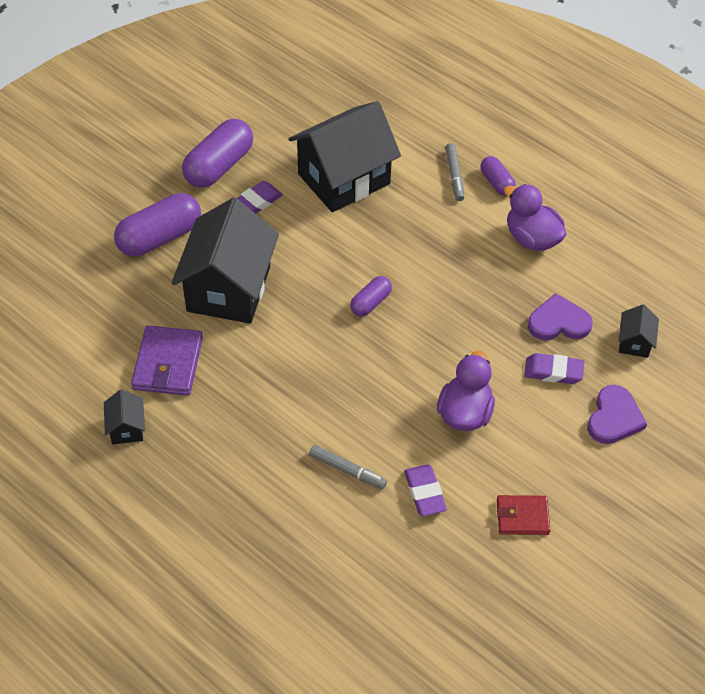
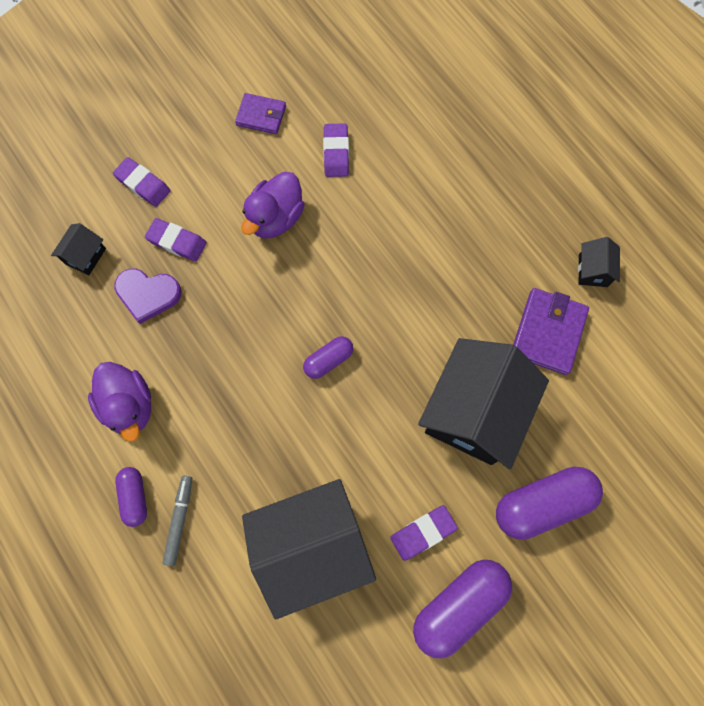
camera: 165 degrees left, 20 degrees up
(347, 470) = (397, 186): grey marker -> none
(522, 517) = (261, 116): red wallet -> purple wallet
(614, 418) = (143, 184): purple heart -> purple eraser

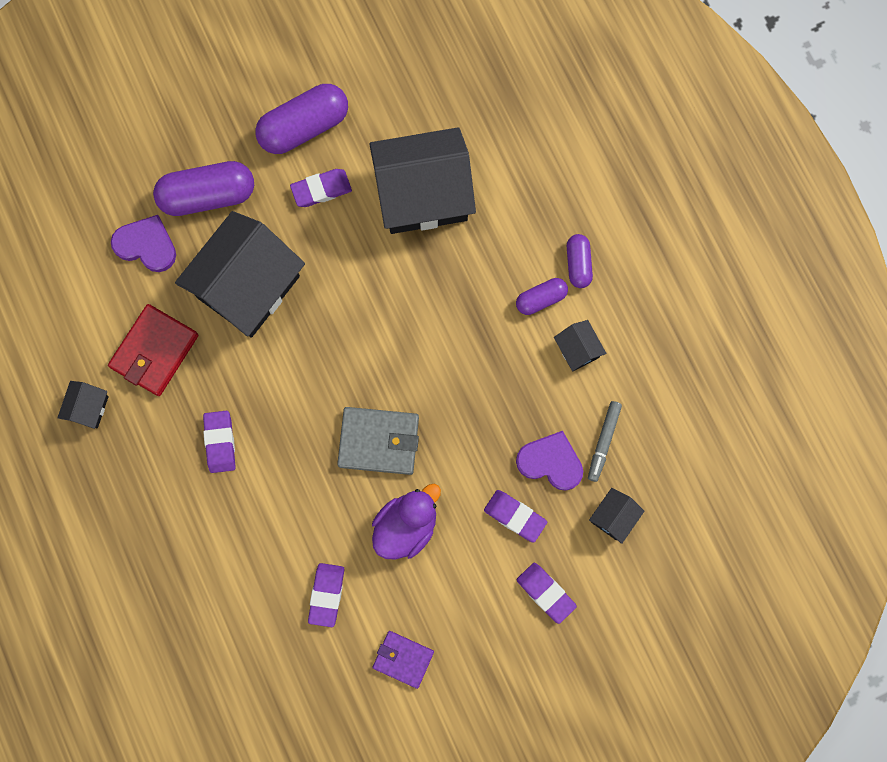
camera: 170 degrees left, 5 degrees up
(129, 406) = (577, 350): purple duck -> black house
(179, 520) = (539, 237): grey marker -> grey marker (603, 442)
(313, 286) = (379, 441): none -> grey wallet
(328, 360) = (377, 361): purple capsule -> purple capsule (541, 299)
(462, 261) = (220, 442): none -> purple eraser
(548, 332) = (154, 351): purple wallet -> red wallet
(589, 437) = (146, 245): none -> purple heart

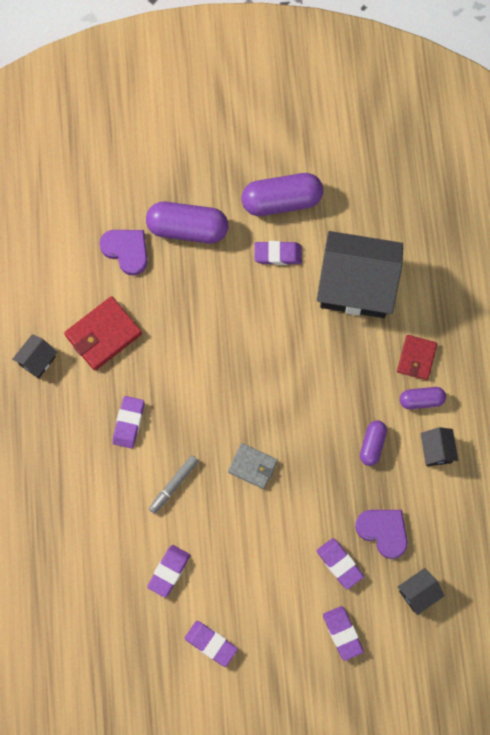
camera: 20 degrees right, 5 degrees down
(248, 286) = (193, 310): black house -> none
(379, 441) = (252, 466): grey wallet -> grey wallet, size x0.65
(403, 659) = (211, 644): purple wallet -> purple eraser
(406, 526) = (250, 540): purple duck -> none
(518, 253) = (416, 358): none -> red wallet
(578, 264) = (461, 383): purple capsule -> purple capsule (372, 445)
(603, 442) = (431, 531): grey marker -> grey marker (174, 485)

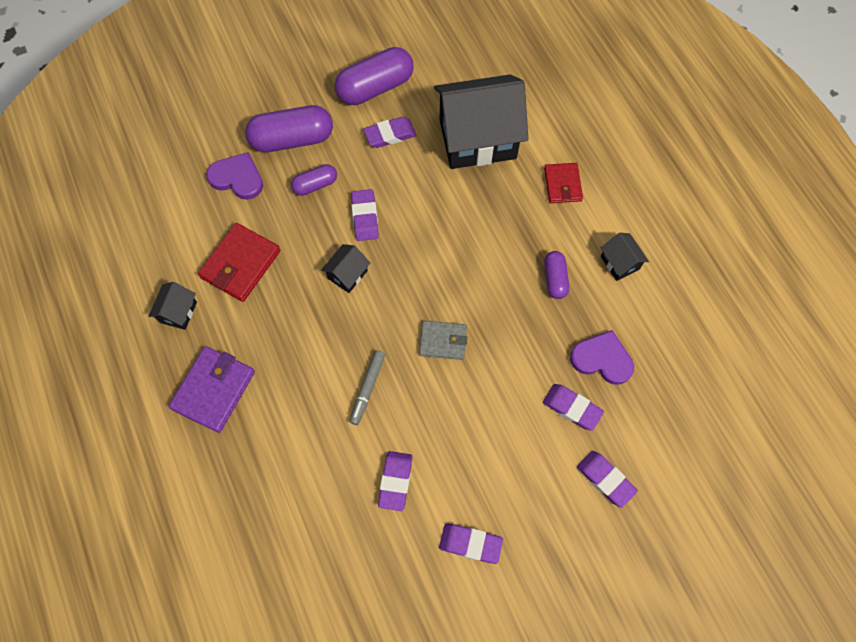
camera: 20 degrees left, 5 degrees down
(46, 440) = (214, 390): none -> purple wallet
(128, 423) = (297, 342): purple eraser -> purple eraser (365, 217)
(418, 593) = (664, 409): black house -> black house (347, 274)
(421, 400) = (584, 221): purple capsule -> purple capsule (315, 185)

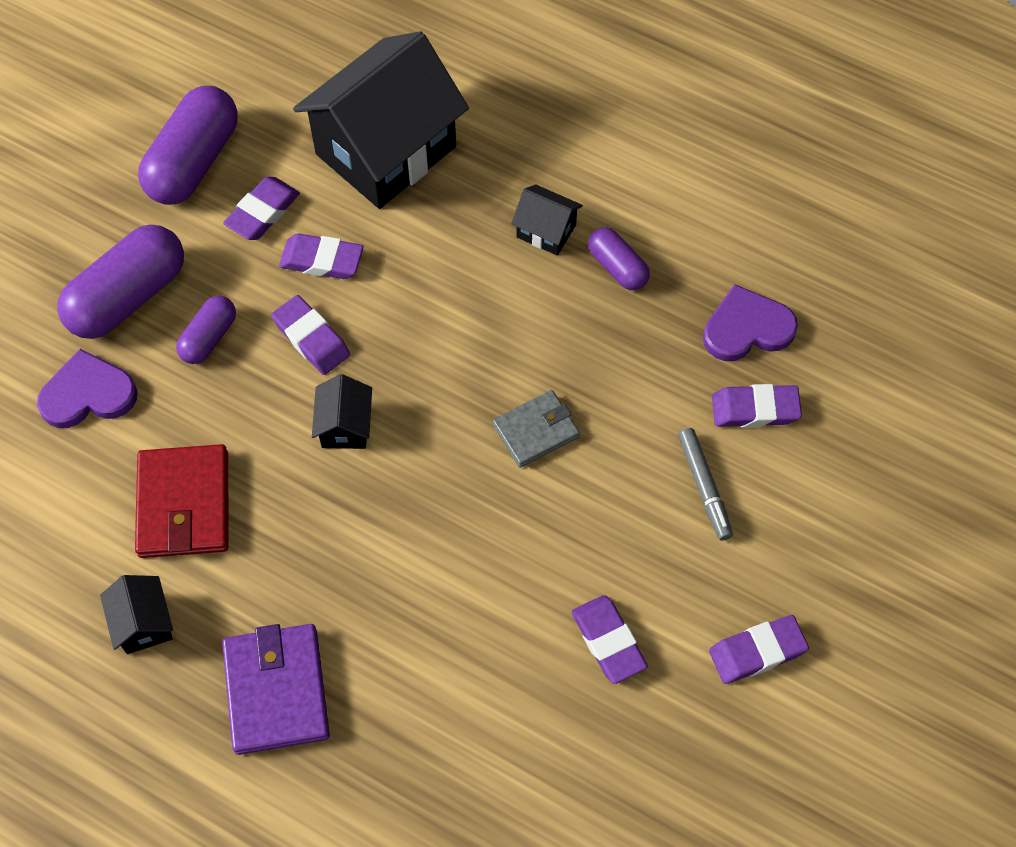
camera: 35 degrees left, 5 degrees down
(367, 388) = (484, 552): grey marker -> grey marker (704, 487)
(562, 184) = (539, 145): red wallet -> none
(605, 479) = (856, 467): purple eraser -> purple eraser (322, 260)
(620, 263) = (681, 199): black house -> black house (546, 231)

